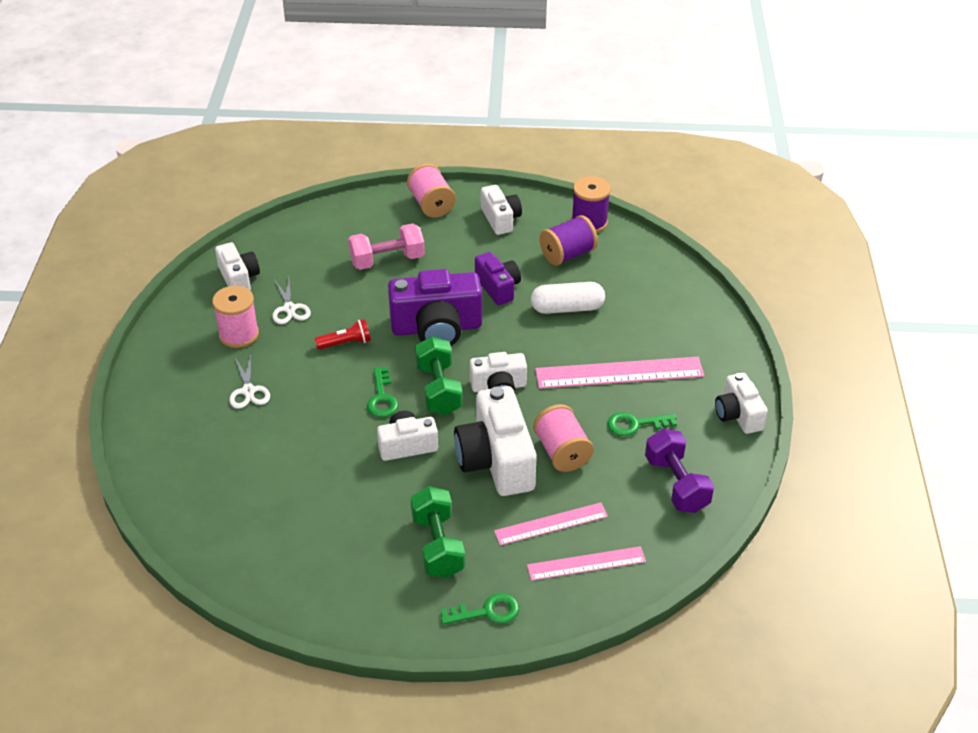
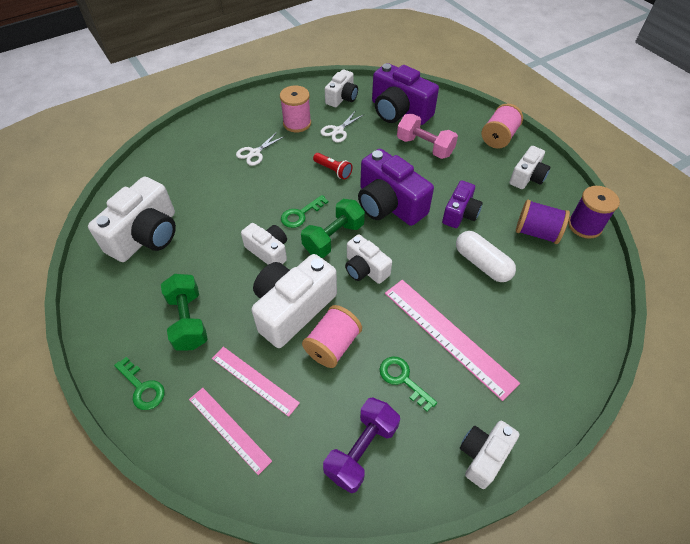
camera: 55 degrees right, 10 degrees up
(282, 536) = (146, 235): none -> white camera
(314, 248) = (399, 112): none -> purple camera
(438, 545) = (188, 321): green dumbbell -> green dumbbell turned 60 degrees counterclockwise

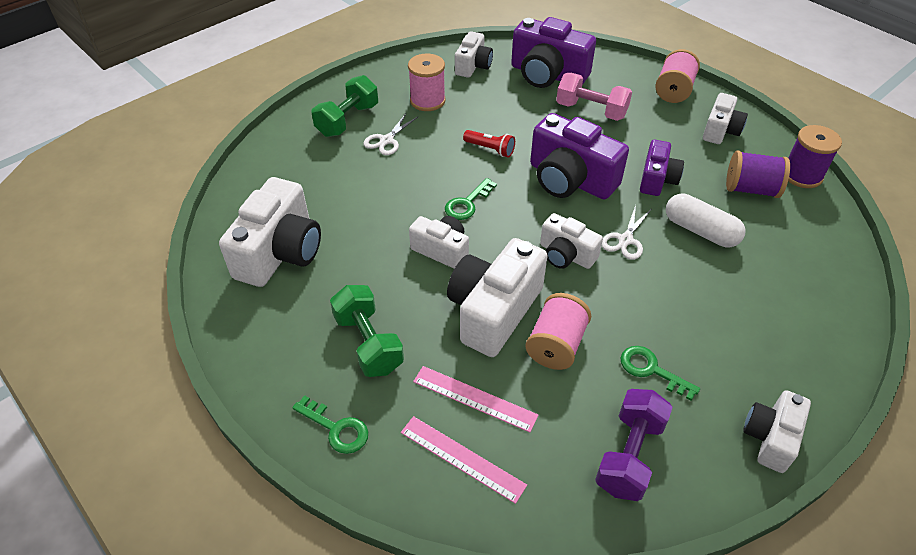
camera: 10 degrees left, 5 degrees down
(333, 238) = (516, 225): green dumbbell -> green dumbbell (347, 120)
(338, 131) = (481, 104): white scissors -> white scissors (625, 240)
(448, 336) = (688, 315): pink ruler -> none

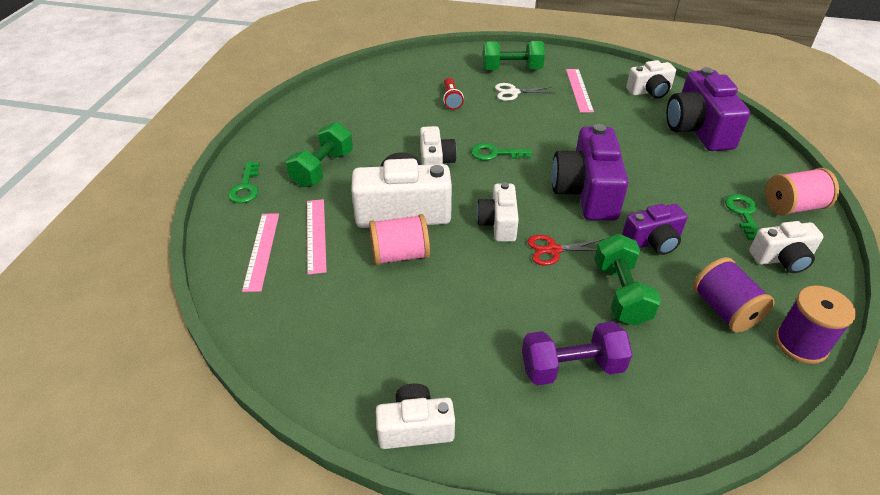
camera: 55 degrees right, 5 degrees down
(280, 252) = (363, 102): white camera -> none
(427, 101) = (579, 90): pink spool -> pink ruler
(490, 149) = (566, 139): red flashlight -> red flashlight (451, 100)
(591, 111) = (688, 170): pink dumbbell -> none
(625, 240) = (553, 250): white scissors -> red scissors
(629, 455) = (327, 337): purple dumbbell -> purple dumbbell (572, 367)
(651, 370) = (423, 319): green key -> green key (743, 213)
(700, 231) = (621, 293): white capsule -> green dumbbell

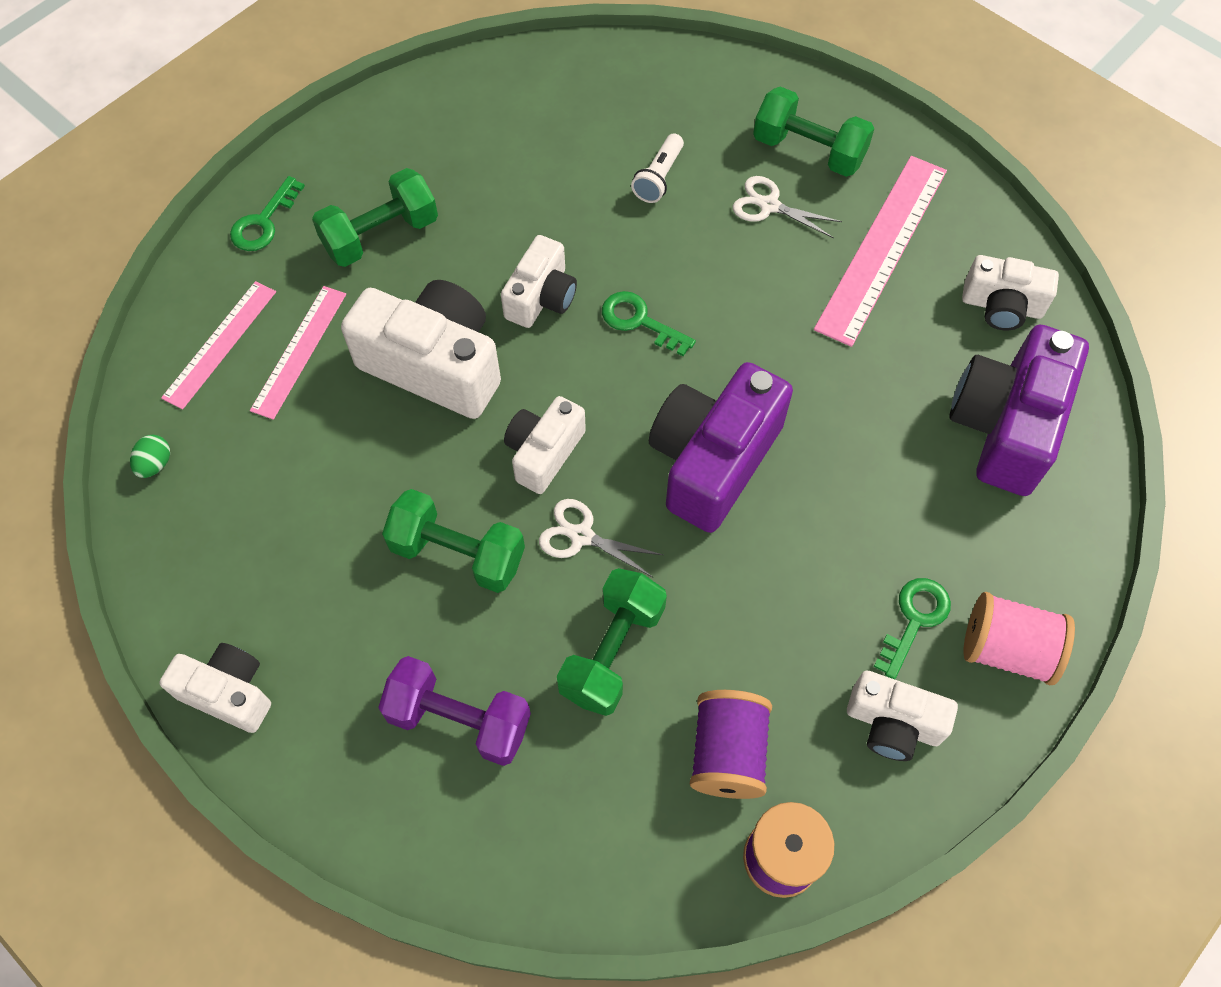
camera: 30 degrees right, 20 degrees up
(264, 326) = (155, 464): none -> green egg
(400, 255) = (379, 439): pink spool -> none
(451, 100) = (658, 178): red flashlight -> white flashlight
(494, 287) = (458, 553): none -> green dumbbell
(553, 250) = (581, 536): red scissors -> white scissors
(579, 90) = (882, 248): pink ruler -> pink ruler, size x1.62
(653, 241) = (732, 595): purple camera -> none

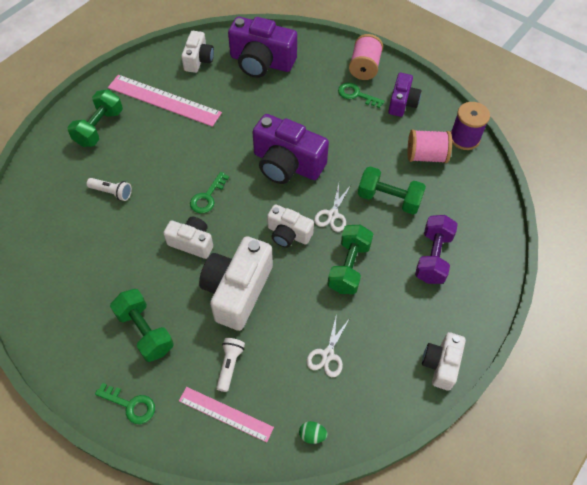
camera: 95 degrees left, 5 degrees down
(299, 351) = (230, 365): pink ruler -> white flashlight
(727, 753) = (426, 156): purple spool -> pink spool
(768, 205) = (135, 144): white scissors -> white scissors (327, 355)
(893, 723) = (402, 103): white camera -> purple camera

